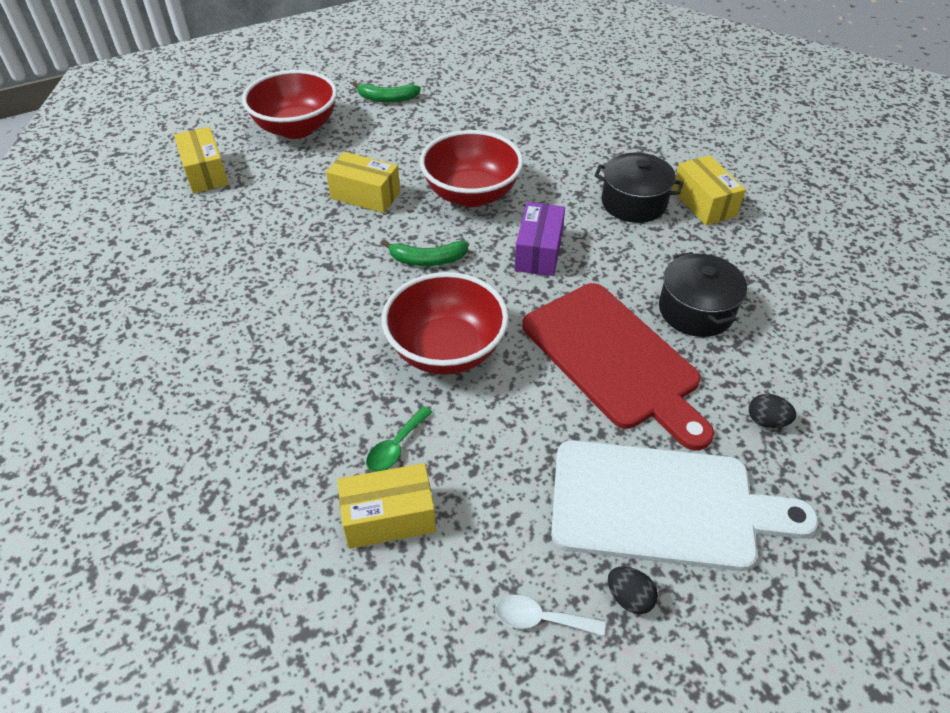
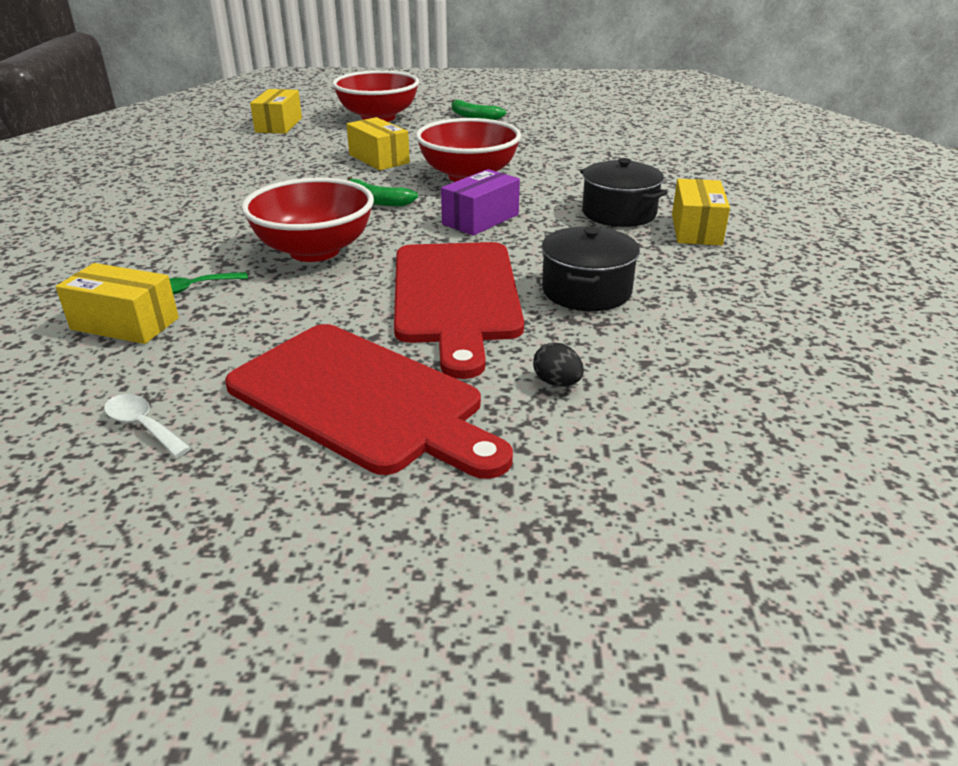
camera: 30 degrees right, 15 degrees down
(629, 597) = (238, 445): black egg -> none
(663, 505) = (362, 400): white cutting board -> red cutting board

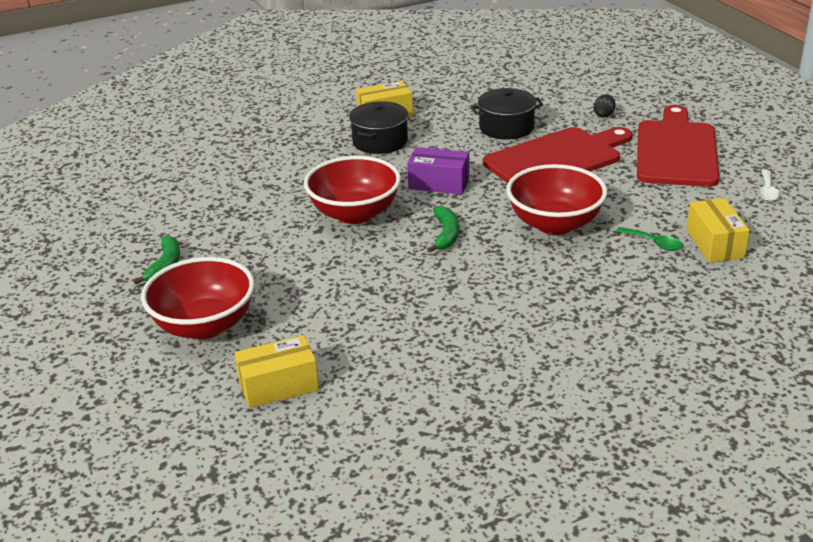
camera: 115 degrees left, 0 degrees up
(379, 159) = (345, 271): yellow box -> none

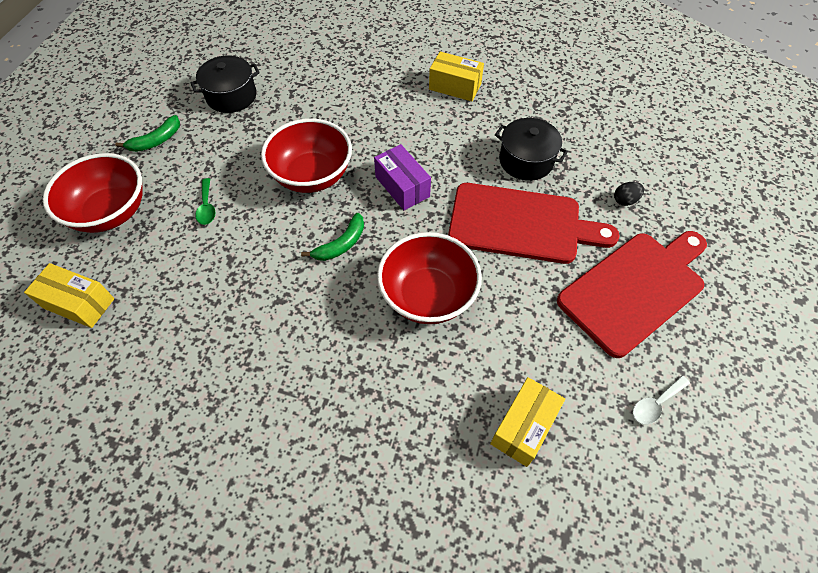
camera: 40 degrees right, 25 degrees up
(380, 141) = (417, 113): black pot -> black pot (231, 96)
(654, 243) = (475, 382): green spoon -> green spoon (207, 207)

